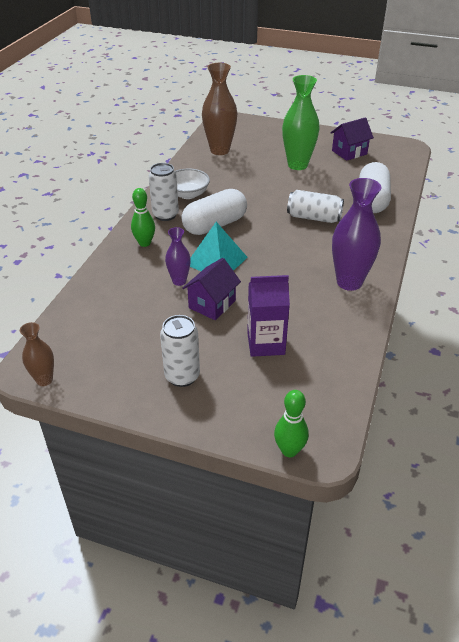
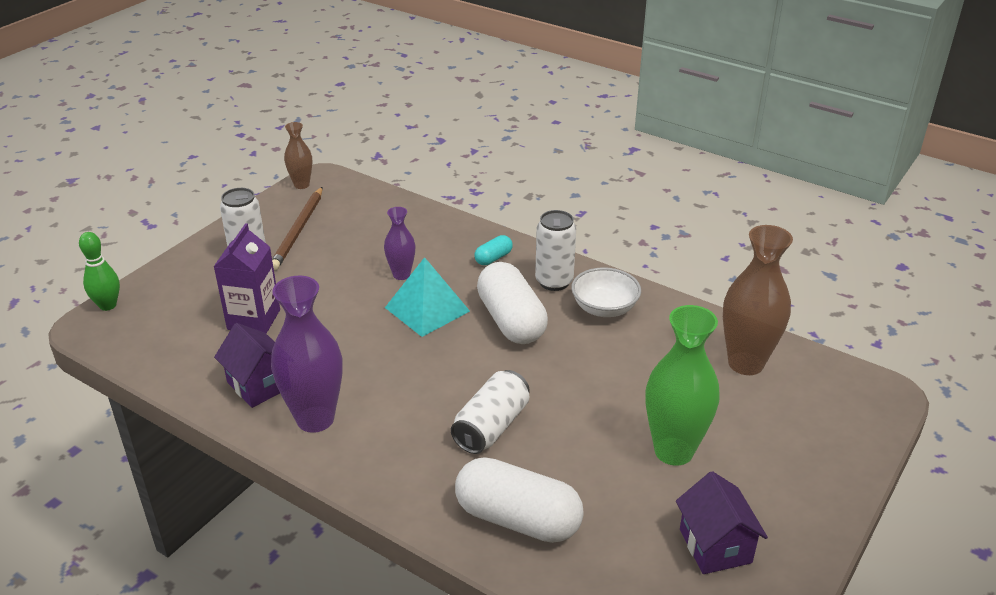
camera: 105 degrees right, 5 degrees down
(130, 356) = (298, 231): none -> brown pencil
(144, 243) = (493, 258): green bowling pin -> turquoise capsule
(212, 304) = (344, 292): purple house -> purple house (259, 385)

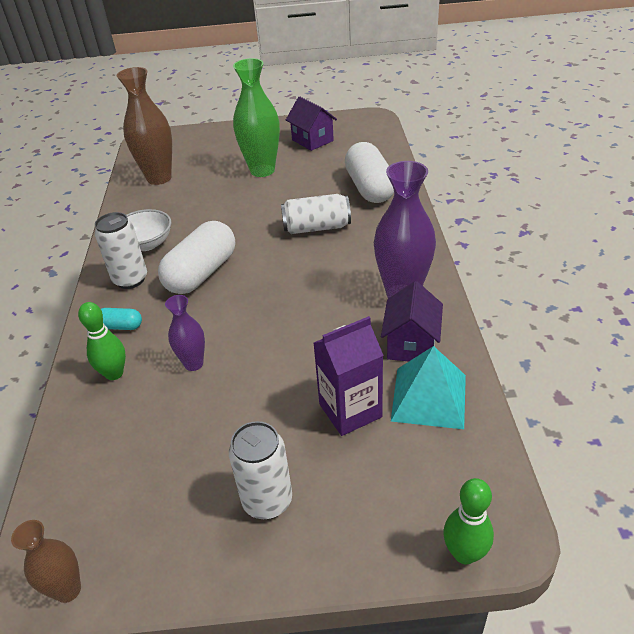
camera: 125 degrees left, 5 degrees up
(298, 231) = (180, 500): brown pencil -> none
(427, 309) = (228, 319): turquoise pyramid -> turquoise pyramid (429, 397)
(442, 240) = (114, 373): none -> green bowling pin
(715, 546) = (312, 140): purple house -> purple house turned 75 degrees counterclockwise

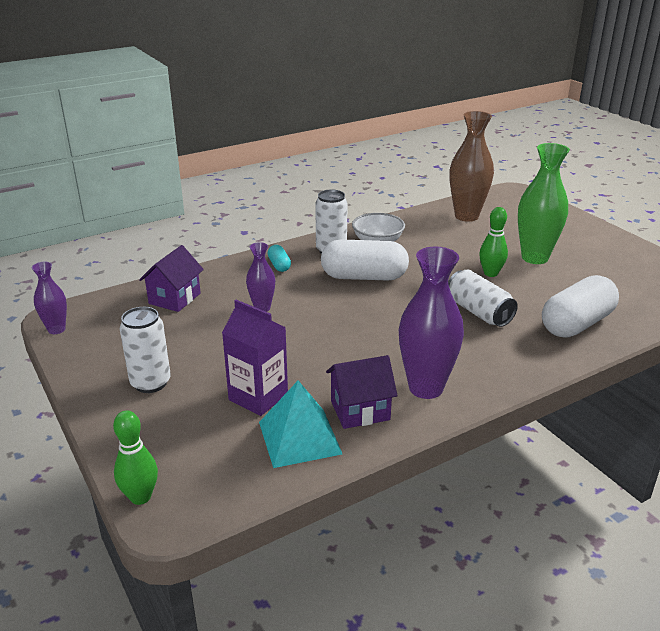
camera: 60 degrees right, 10 degrees down
(68, 590) = (56, 329): brown vase -> purple vase
(114, 373) = (232, 280): green bowling pin -> green bowling pin (490, 273)
(312, 140) = (619, 267): purple house -> purple house (174, 298)

